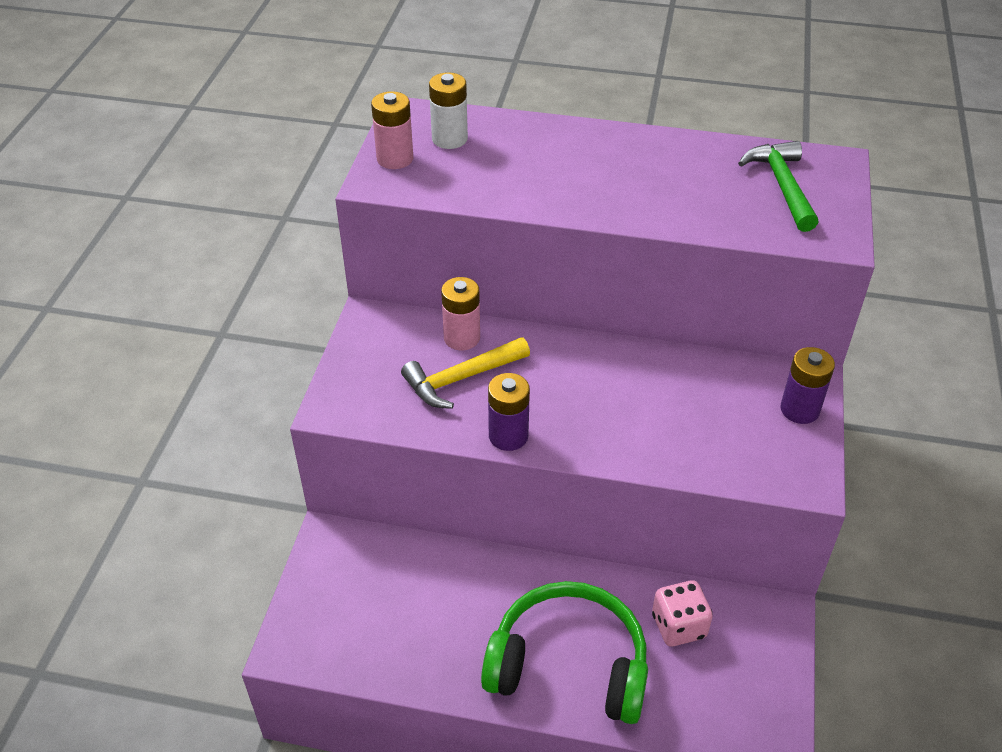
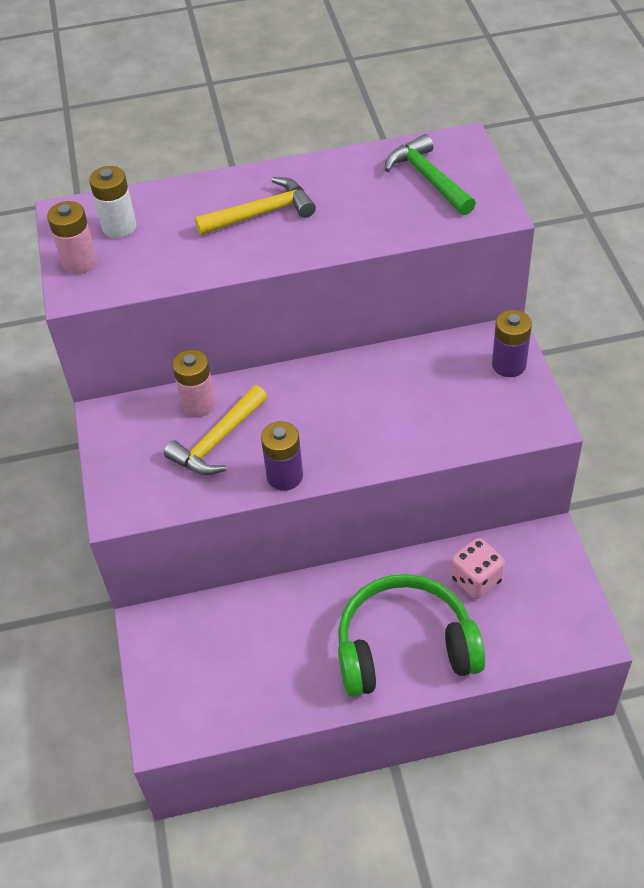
camera: 20 degrees left, 5 degrees up
(592, 168) = (262, 213): none -> yellow hammer

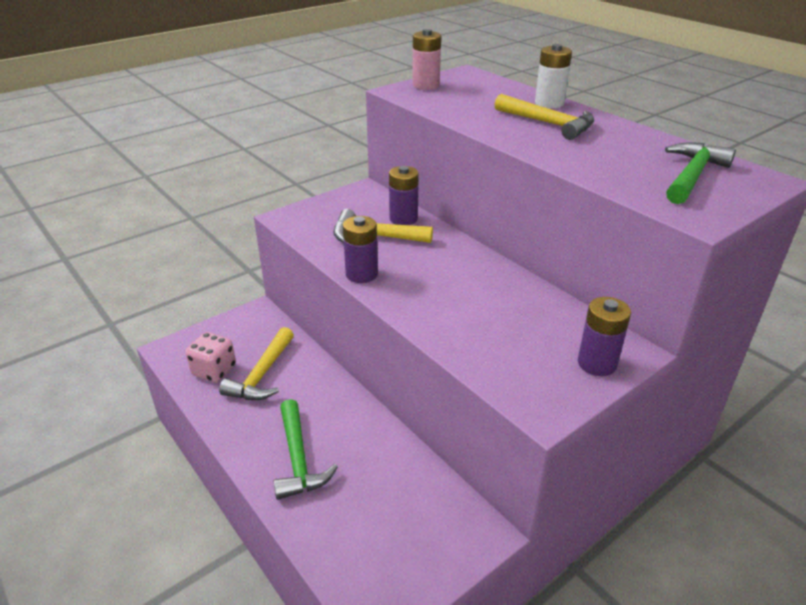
camera: 60 degrees right, 15 degrees down
(119, 227) = (473, 87): white battery -> white battery (549, 103)
(198, 404) = (403, 219): pink battery -> purple battery
(264, 648) = (262, 374): none -> yellow hammer
(405, 647) = (298, 459): green headphones -> green hammer
(476, 579) = (398, 487): pink dice -> pink dice (214, 371)

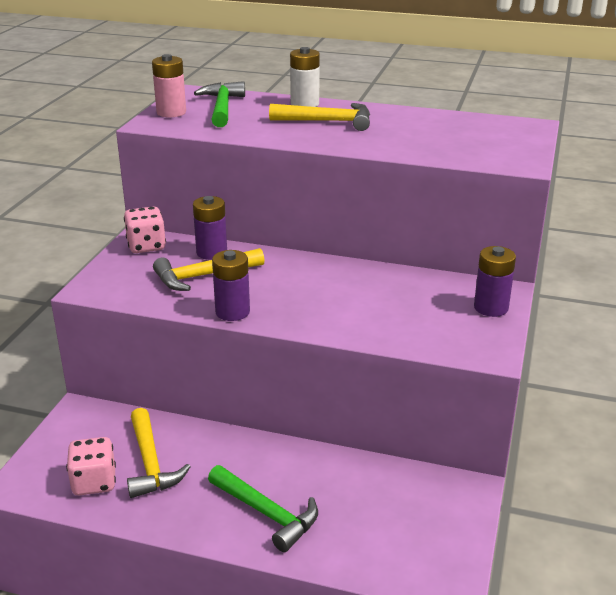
camera: 35 degrees left, 5 degrees down
(362, 197) = (146, 246): none -> pink dice
(692, 175) = (481, 135): green hammer -> green hammer (222, 107)

